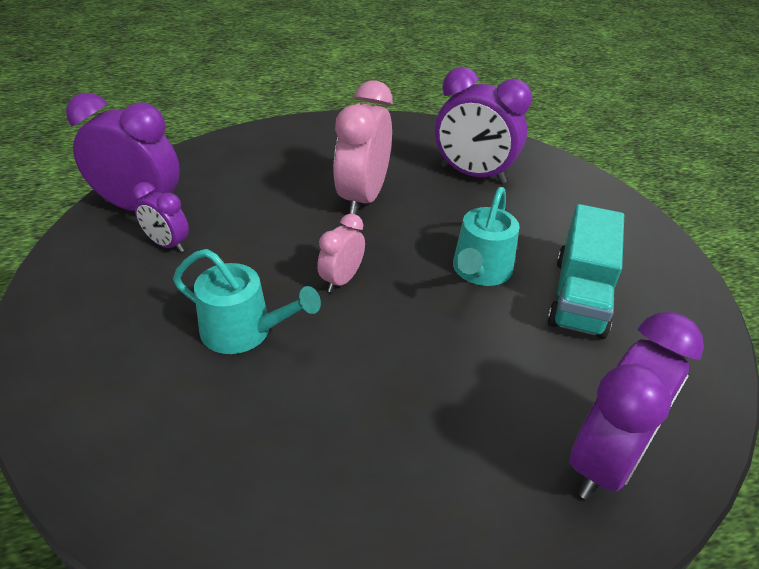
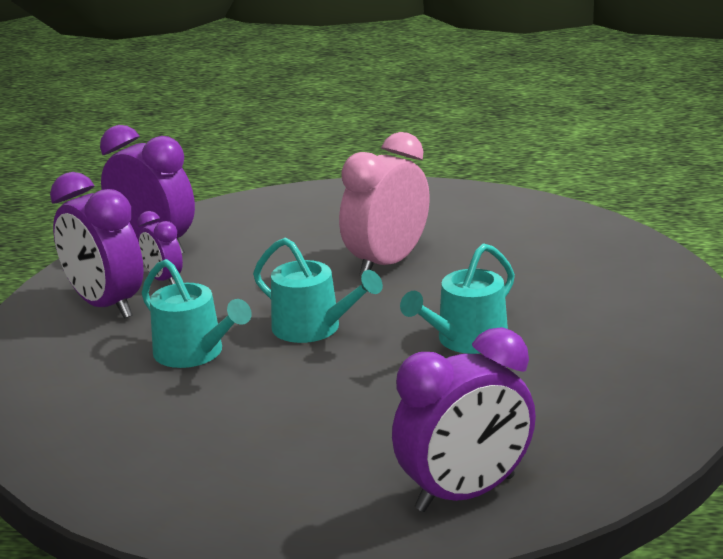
camera: 25 degrees right, 15 degrees down
(341, 280) = (313, 328): pink clock -> turquoise watering can
(473, 175) = (535, 255): purple clock -> purple clock (105, 305)
(579, 296) = (560, 375): turquoise truck -> none

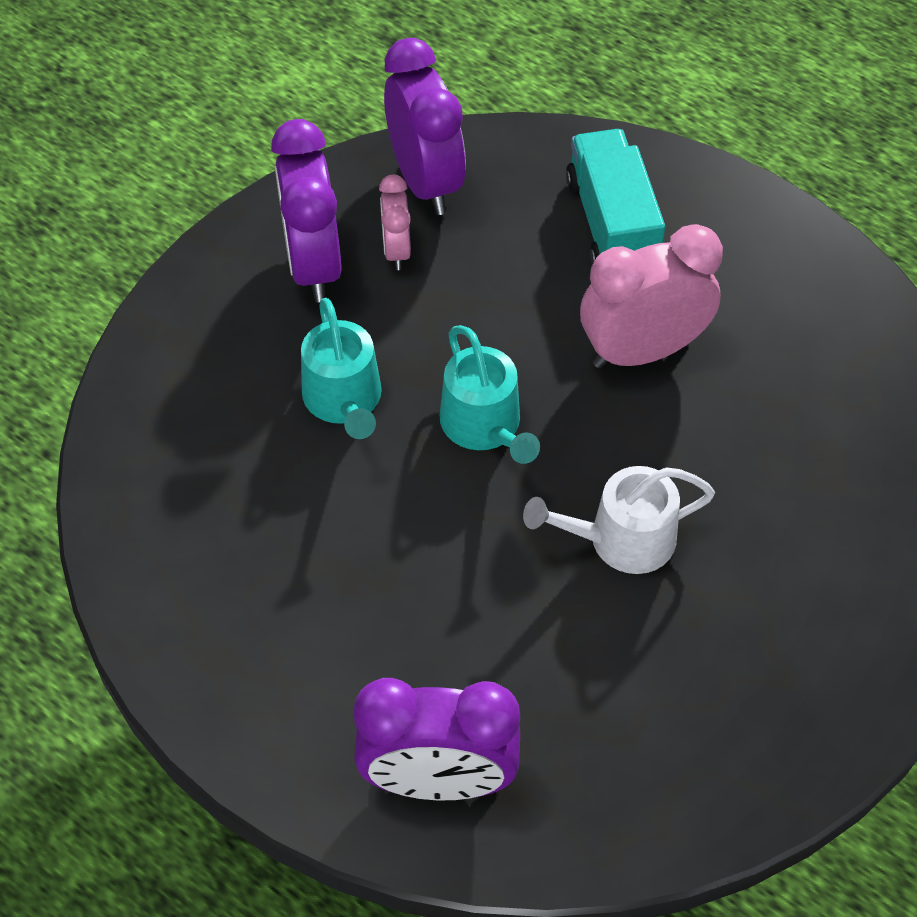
camera: 30 degrees right, 30 degrees up
(163, 280) = (396, 250): purple clock -> pink clock
(306, 224) = (611, 224): none -> turquoise truck
(466, 340) = (621, 539): turquoise watering can -> white watering can

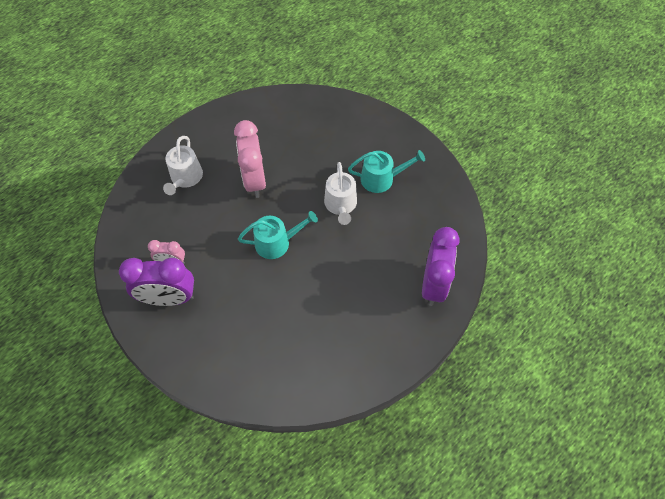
camera: 80 degrees left, 5 degrees up
(344, 400) = (249, 295): turquoise watering can -> turquoise watering can (381, 179)
(425, 182) = (135, 244): purple clock -> none
(611, 224) = (185, 178): turquoise truck -> white watering can

